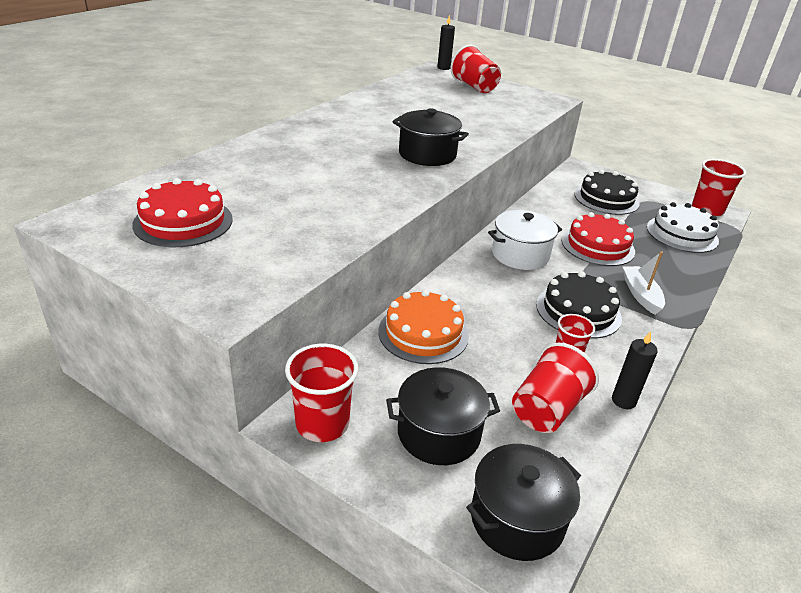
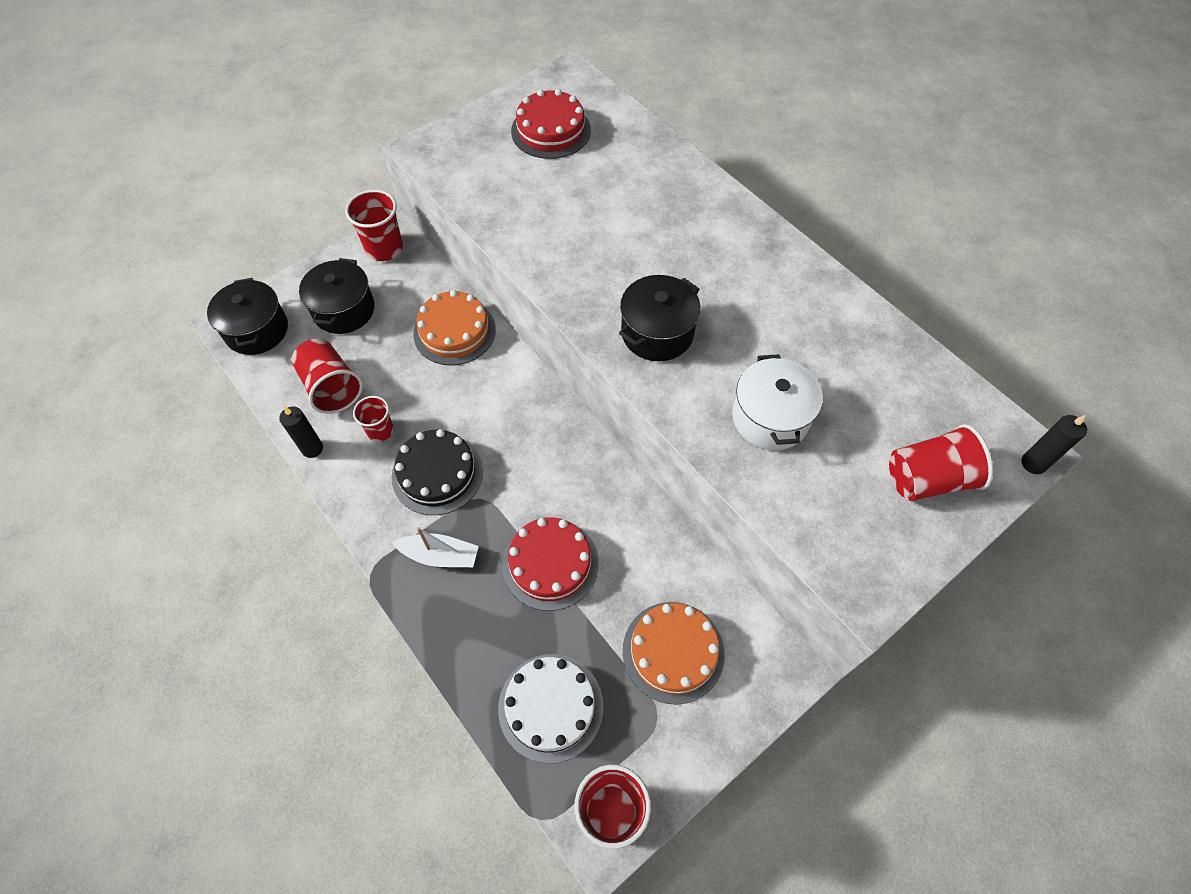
camera: 110 degrees right, 25 degrees up
(520, 255) = (554, 462): white pot -> white pot (770, 418)
(606, 199) = (673, 651): black cake -> orange cake

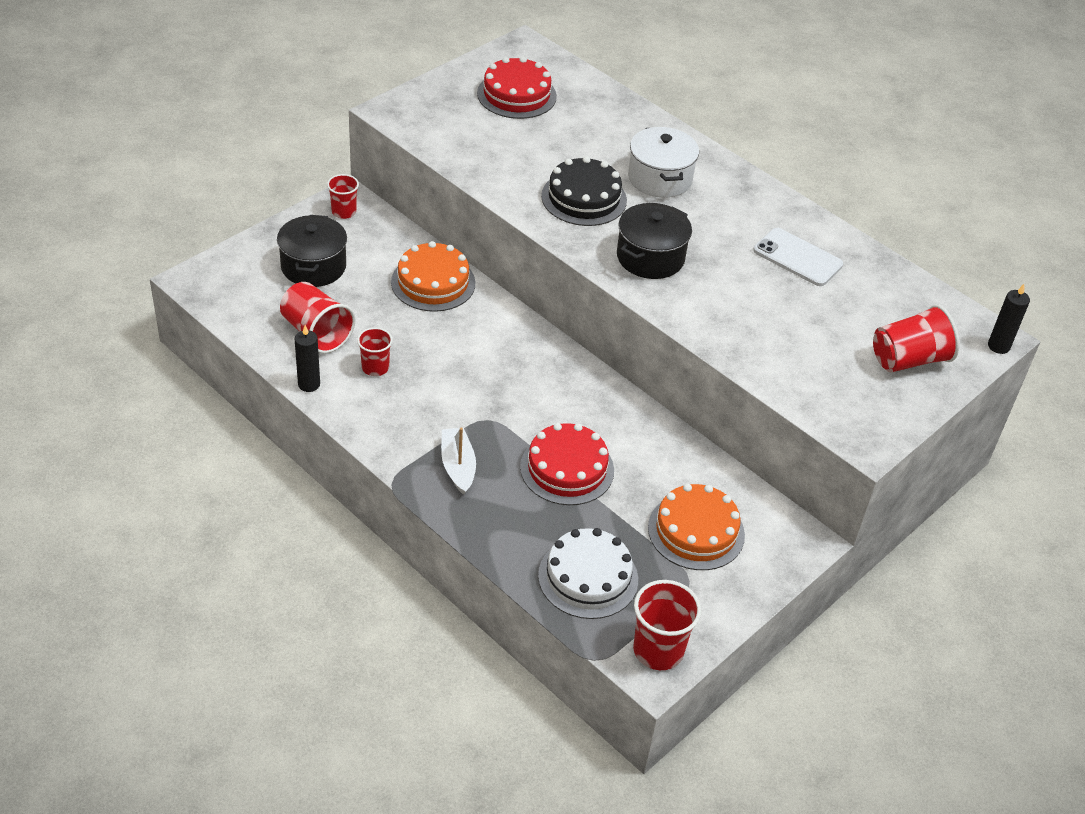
camera: 10 degrees left, 15 degrees down
(257, 330) = (225, 286): black pot -> none
(384, 248) = (344, 212): red cup -> red cup, size x0.62
(437, 473) = (441, 401): black cake -> black cake (584, 198)
(440, 555) = (458, 466): white boat -> white boat turned 105 degrees counterclockwise
(770, 418) = (764, 319): white pot -> white pot (659, 178)
(816, 337) = (797, 258): none -> white phone

